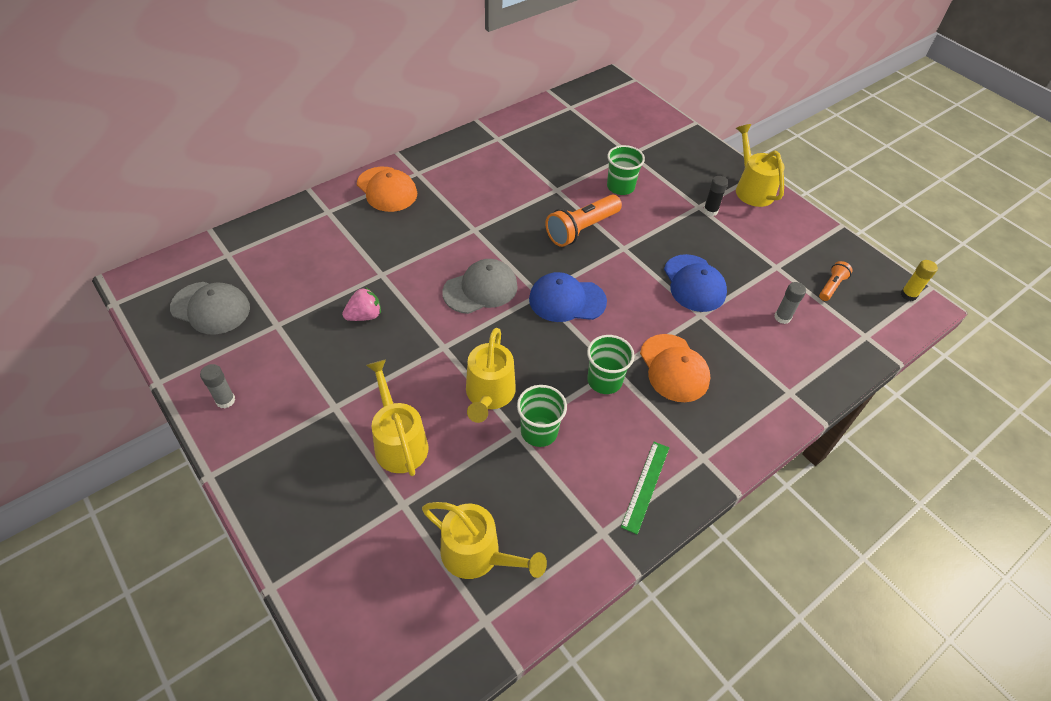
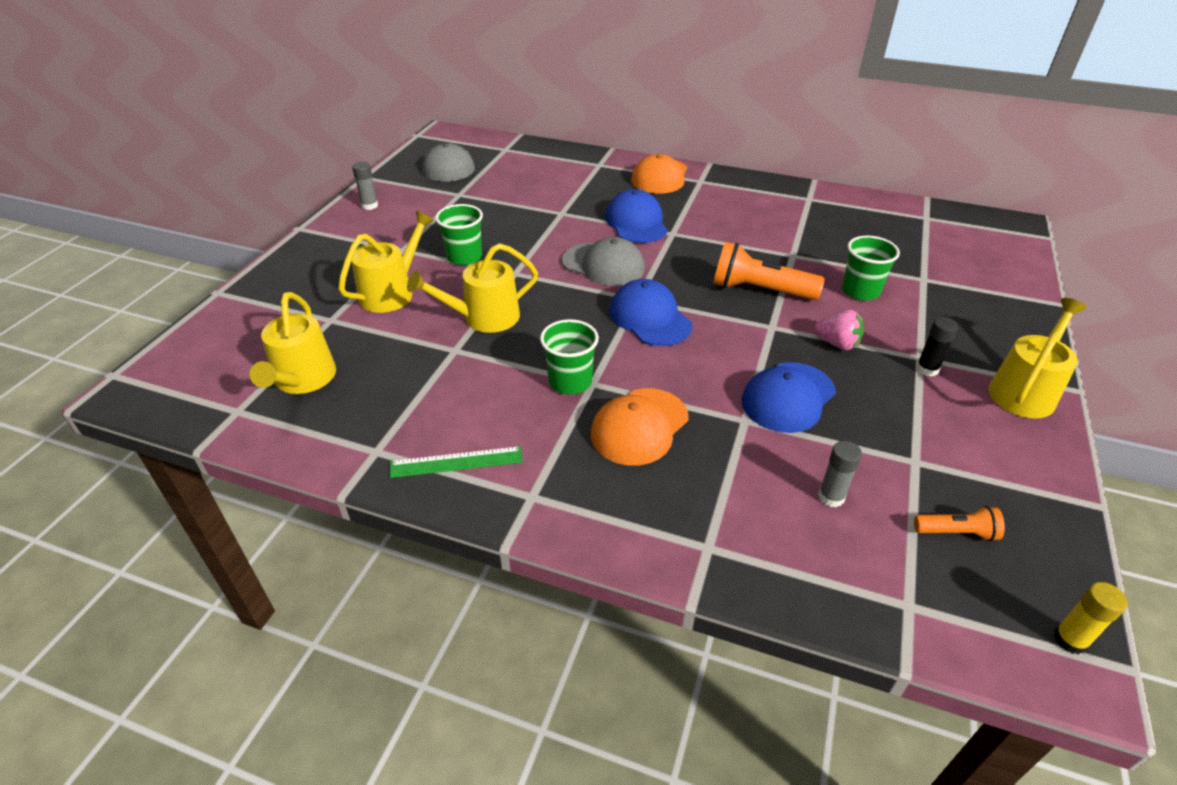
camera: 60 degrees right, 10 degrees down
(364, 316) = (508, 224): pink strawberry -> pink strawberry (837, 344)
(440, 240) = (636, 222): none -> blue cap
(539, 431) = (467, 363): green cup -> green cup (464, 257)

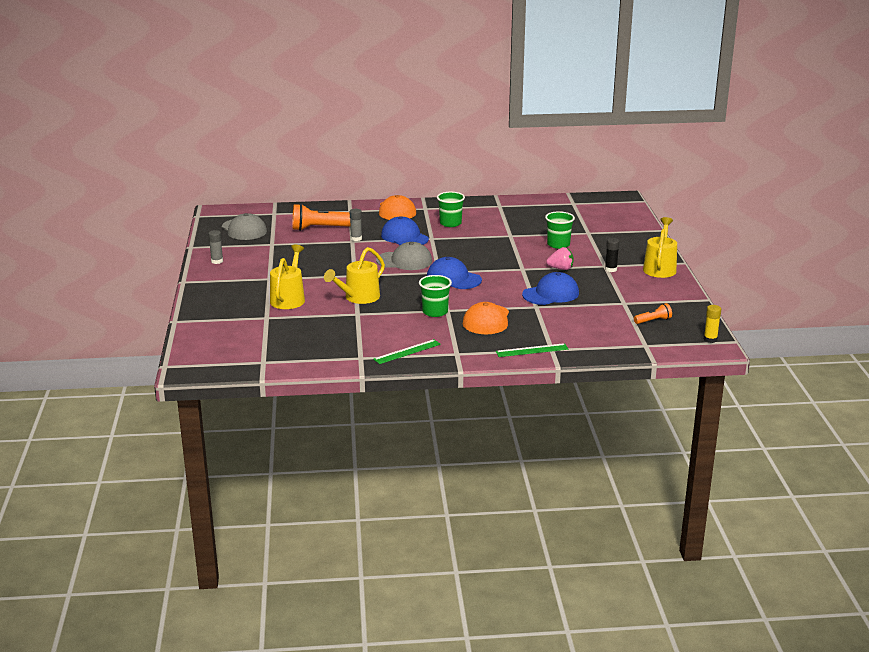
camera: 25 degrees left, 15 degrees down
(303, 380) = (284, 343): yellow watering can -> none
(464, 257) = (314, 274): green cup -> green cup (450, 223)
(669, 536) = (532, 350): none -> green ruler
(759, 290) = (504, 255): orange flashlight -> orange flashlight (320, 228)
(788, 397) = (551, 294): blue cap -> blue cap turned 135 degrees counterclockwise
(831, 497) = (594, 322): grey glue stick -> grey glue stick (356, 238)

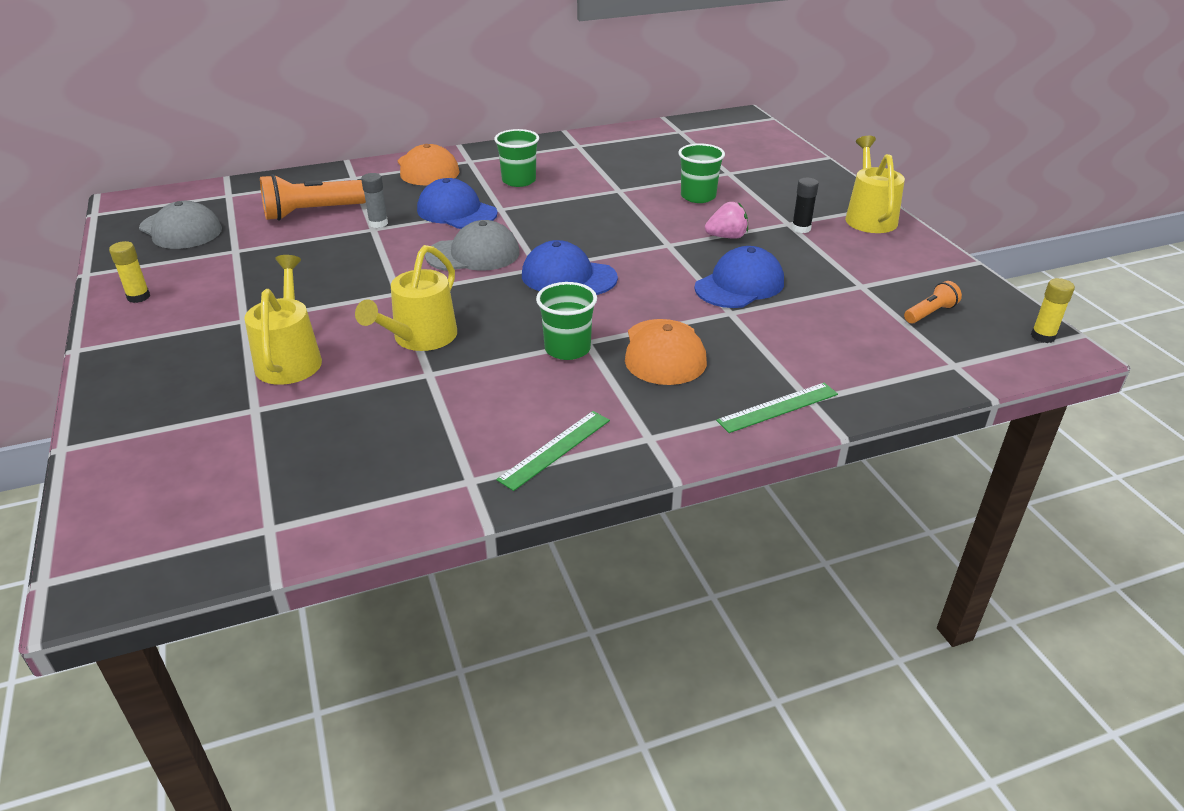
camera: 15 degrees left, 10 degrees up
(217, 261) = (138, 297): grey glue stick -> yellow glue stick

